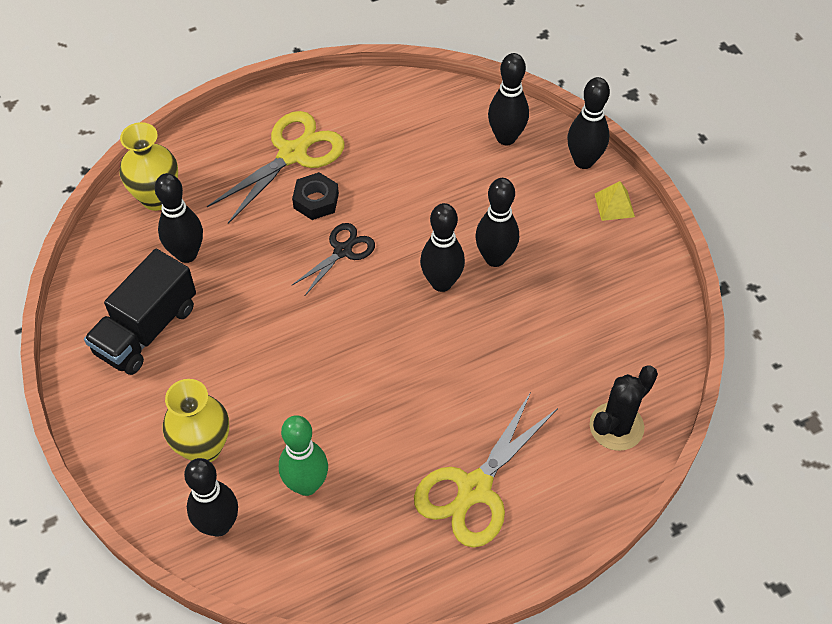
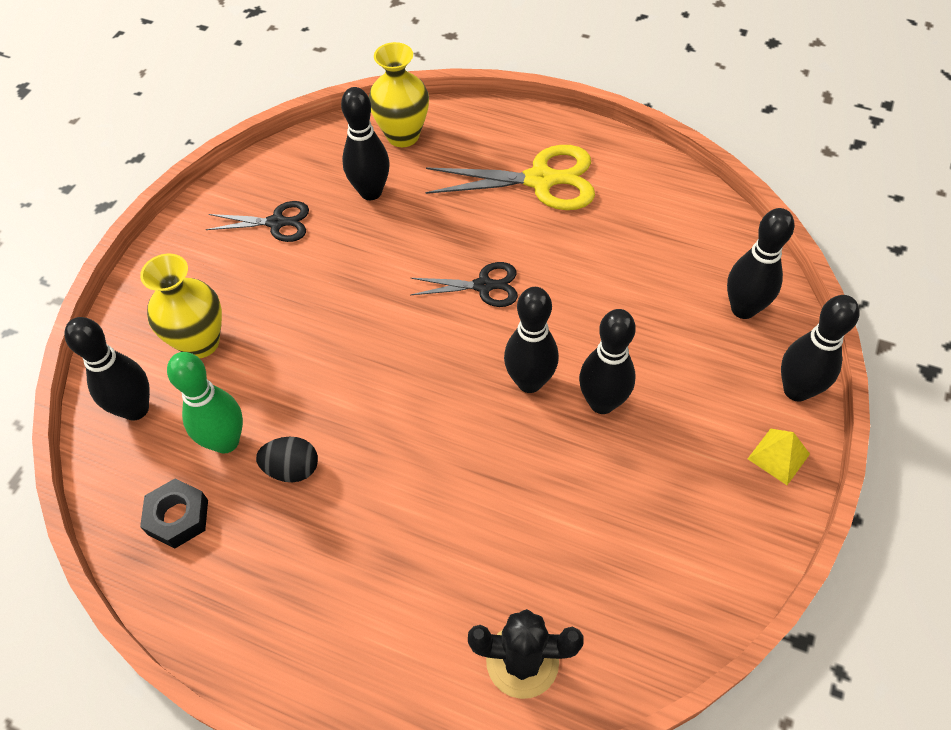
camera: 50 degrees right, 0 degrees up
(146, 329) = (276, 223): black truck -> black scissors
(316, 201) = (513, 230): black nut -> black nut (178, 517)
(369, 459) = (292, 469): none -> black egg
(474, 489) = (335, 581): yellow scissors -> none

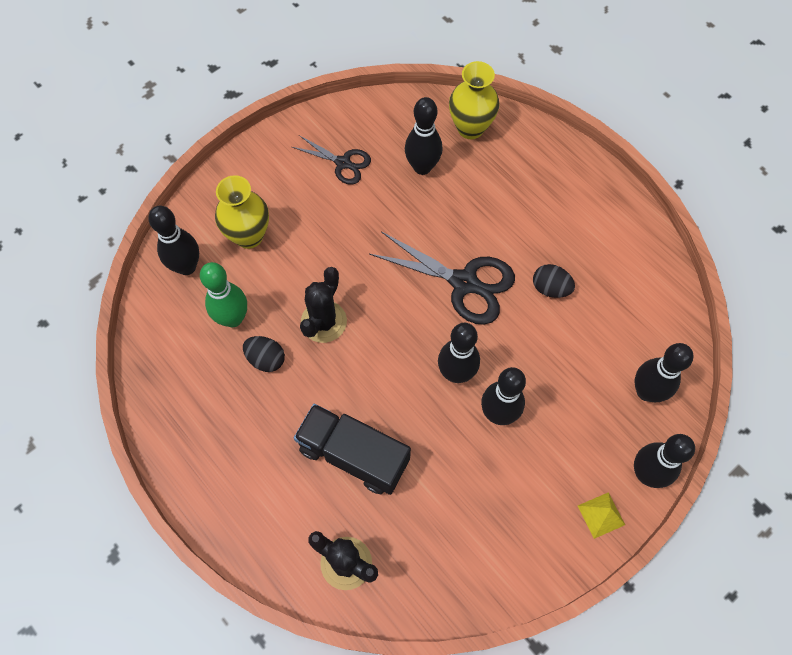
camera: 25 degrees right, 10 degrees up
(178, 517) = (180, 357): black nut -> none
(342, 396) = (324, 321): none -> black cactus
(460, 528) = (353, 455): none -> black truck
(483, 286) = (464, 282): black scissors -> black scissors, size x1.70
(540, 180) = (554, 213): yellow scissors -> none
(580, 252) = (550, 288): none -> black egg

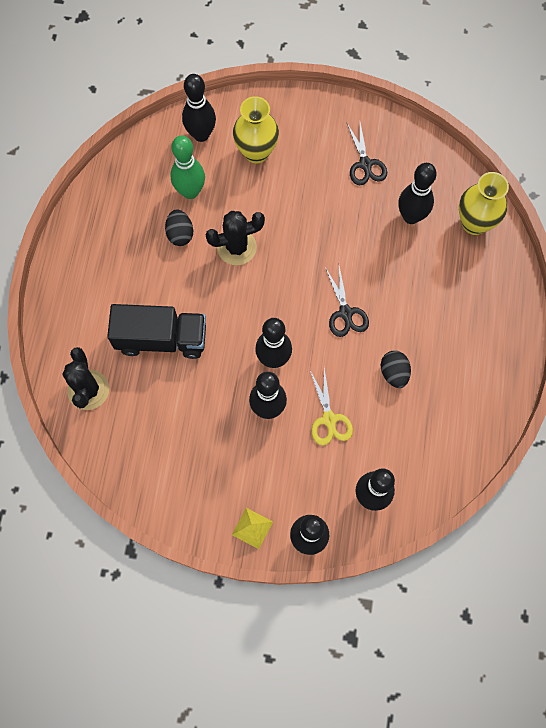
camera: 50 degrees right, 5 degrees up
(353, 455) = (161, 339): black truck -> black truck turned 105 degrees clockwise
(464, 282) = (345, 313): black scissors -> black scissors, size x0.59
(550, 371) = (329, 419): none -> yellow scissors

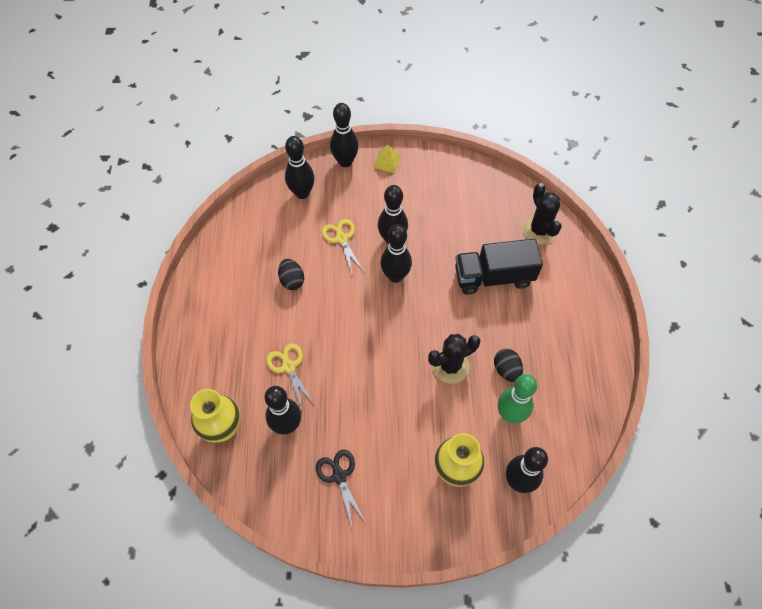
camera: 170 degrees right, 10 degrees down
(345, 313) = (339, 323): black scissors -> none
(405, 273) = (288, 367): none -> yellow scissors

